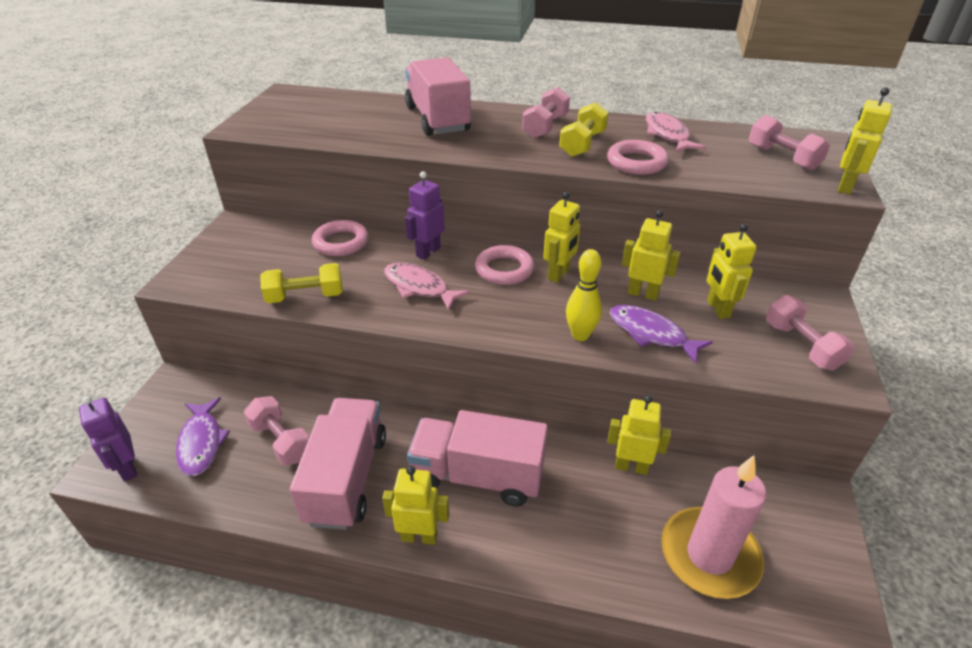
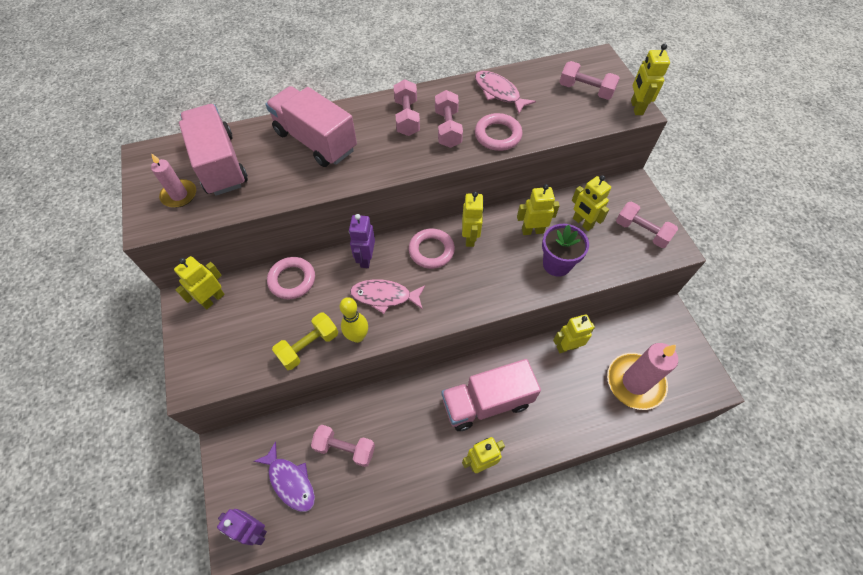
camera: 30 degrees left, 20 degrees up
(258, 231) = (213, 299): none -> yellow robot
(283, 119) = (179, 195): none -> pink candle
(347, 478) = (409, 450): pink truck -> pink truck (220, 164)
(580, 335) = (516, 286): yellow bowling pin -> yellow bowling pin (357, 336)
(582, 144) = (448, 128): yellow dumbbell -> pink dumbbell
(651, 334) = (557, 264): purple fish -> purple flower pot

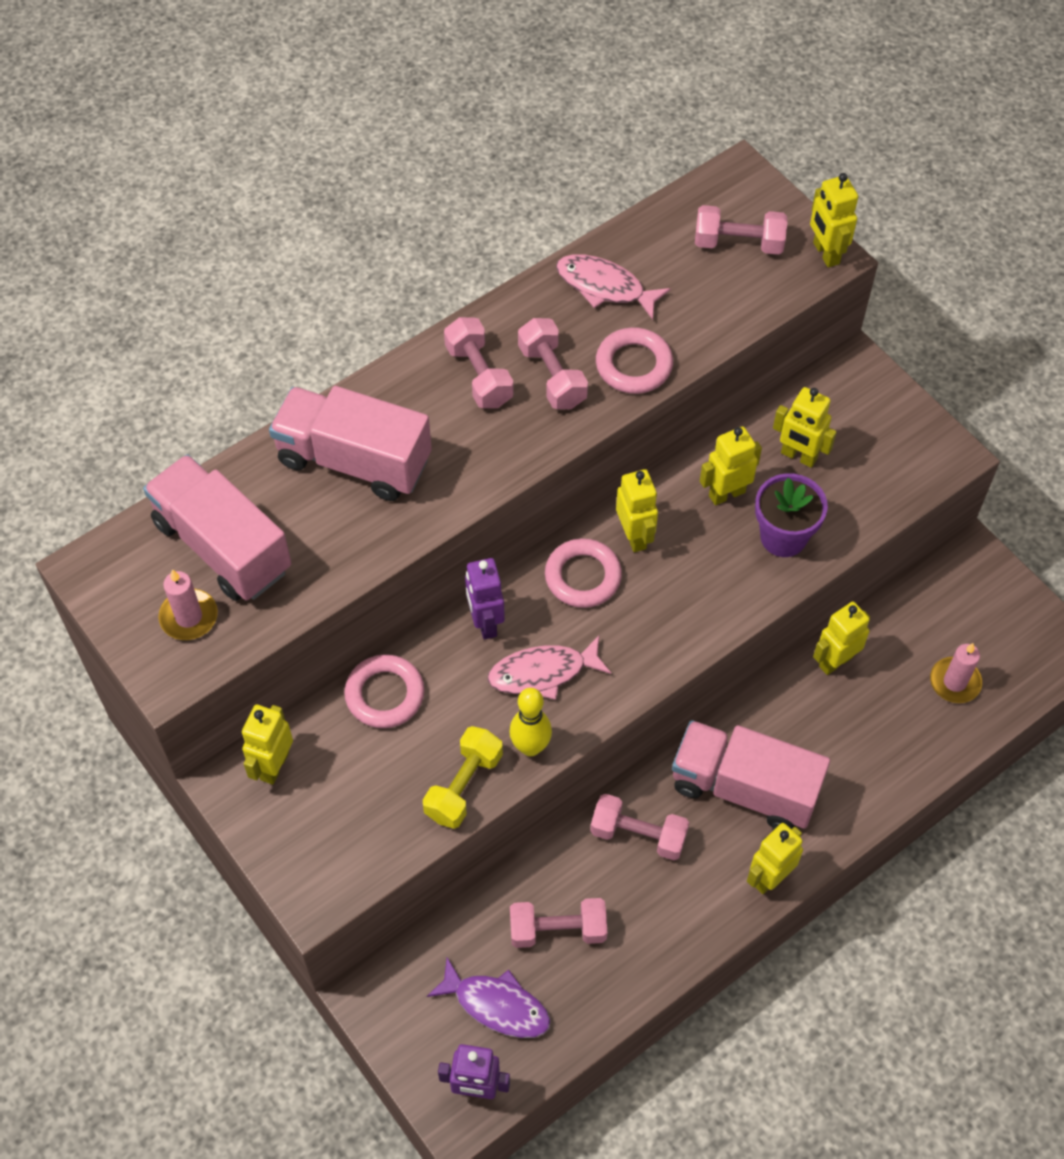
camera: 20 degrees left, 0 degrees up
(486, 402) = (744, 788): pink truck -> pink truck turned 60 degrees clockwise
(635, 382) = (955, 682): pink candle -> pink candle, size x0.54
(641, 232) = (892, 443): pink dumbbell -> pink dumbbell (638, 834)

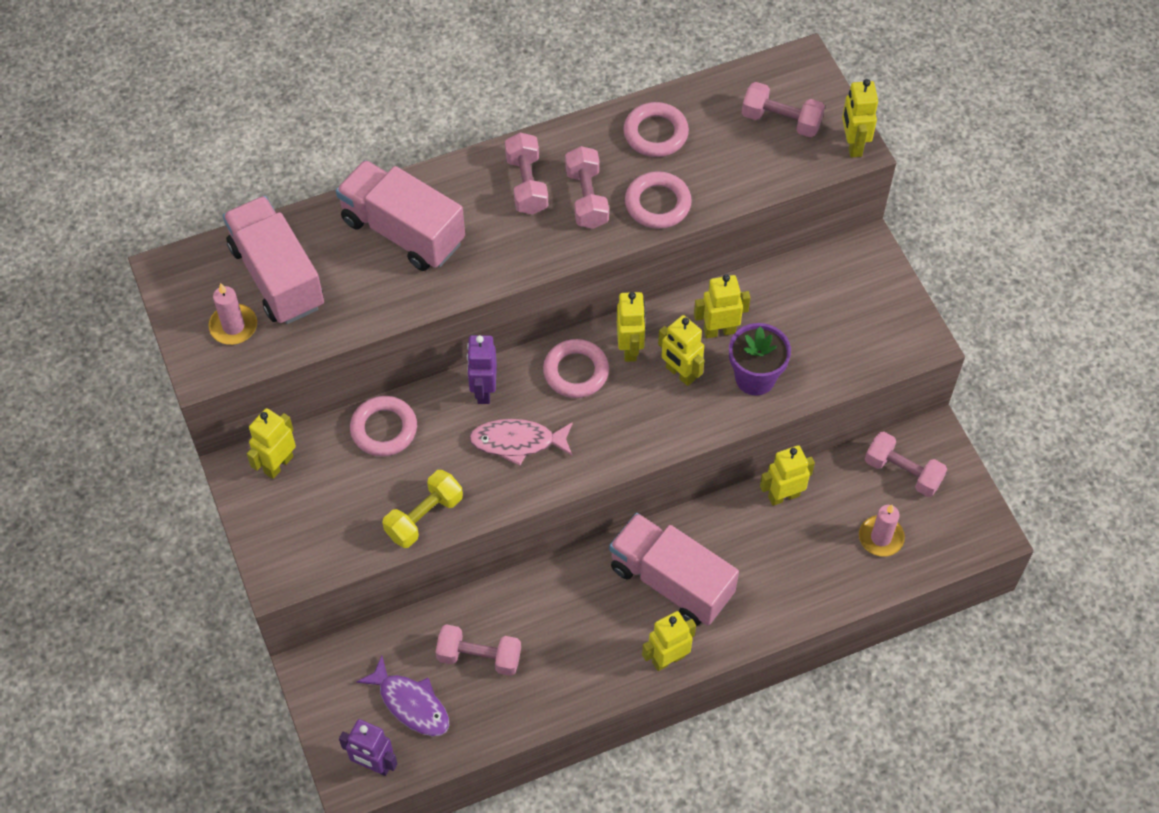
camera: 15 degrees right, 0 degrees up
(530, 747) = (488, 499): yellow bowling pin -> none
(605, 287) = (655, 133): pink fish -> pink ring
(638, 834) = (570, 597): pink dumbbell -> pink dumbbell (902, 472)
(798, 456) = (791, 313): yellow robot -> yellow robot (680, 373)

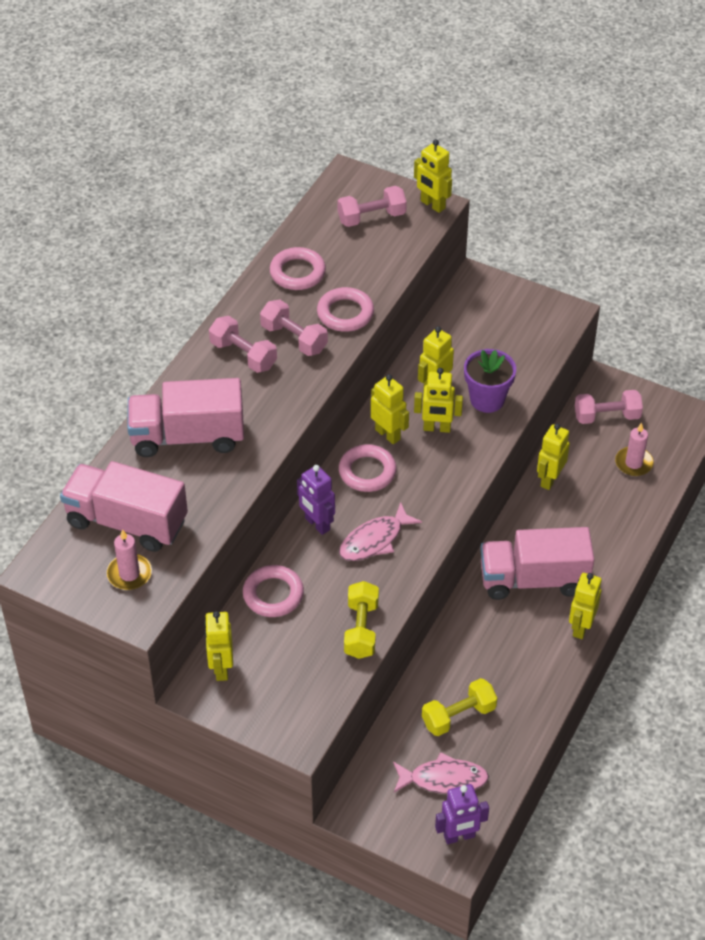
camera: 40 degrees left, 10 degrees down
(411, 703) = (443, 779): purple fish -> pink fish
(479, 657) = (458, 716): pink dumbbell -> yellow dumbbell

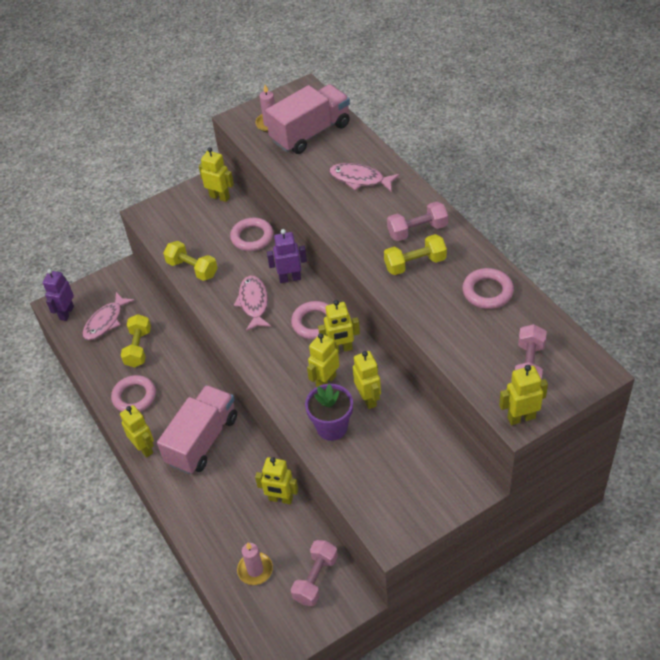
camera: 125 degrees right, 0 degrees up
(188, 436) = (360, 179): pink truck -> pink fish
(294, 338) = (415, 264): pink dumbbell -> yellow dumbbell
(345, 313) = (422, 303): pink ring -> pink ring (134, 397)
(549, 479) = (280, 499): yellow robot -> yellow robot turned 135 degrees clockwise

